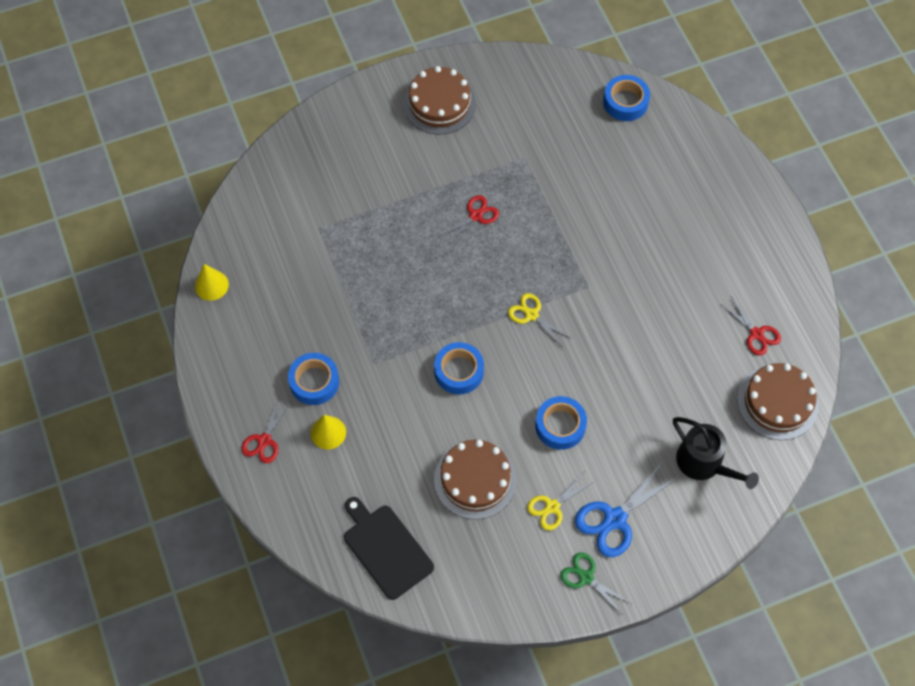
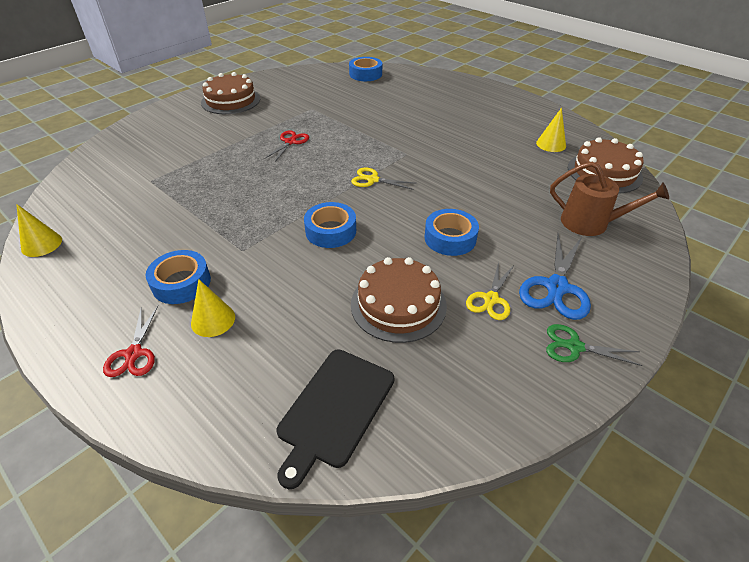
camera: 25 degrees left, 20 degrees down
(386, 549) = (335, 409): black cutting board -> black cutting board turned 90 degrees counterclockwise
(704, 463) = (590, 223): black watering can -> brown watering can
(756, 334) = (551, 144): red scissors -> yellow cone

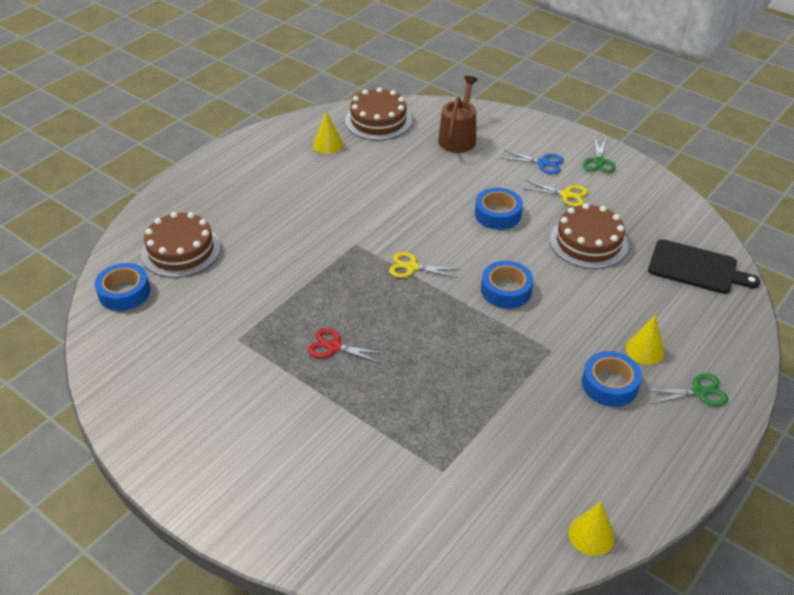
camera: 95 degrees left, 0 degrees up
(133, 354) = (699, 392): red scissors -> green scissors
(231, 100) = (204, 440): brown cake -> brown cake (181, 250)
(372, 180) = (412, 267): yellow scissors -> yellow scissors turned 90 degrees clockwise
(556, 287) = (543, 163): blue scissors -> blue scissors, size x0.63

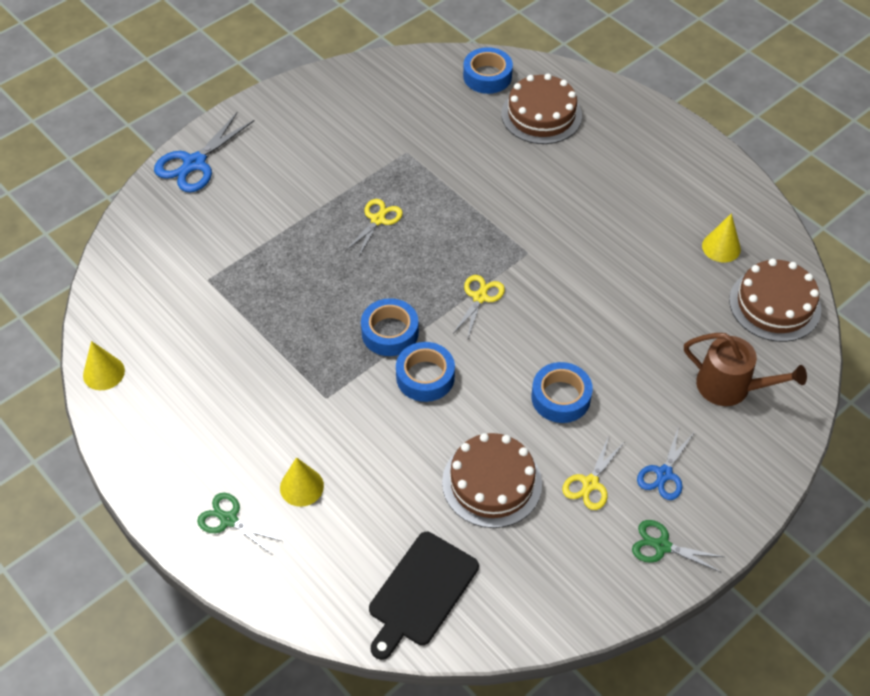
camera: 100 degrees right, 10 degrees up
(272, 527) = (194, 163): none -> blue scissors
(334, 347) = (378, 220): red scissors -> yellow scissors
(610, 384) = (264, 438): blue tape -> blue tape (390, 332)
(699, 392) = (228, 520): green scissors -> green scissors turned 120 degrees clockwise

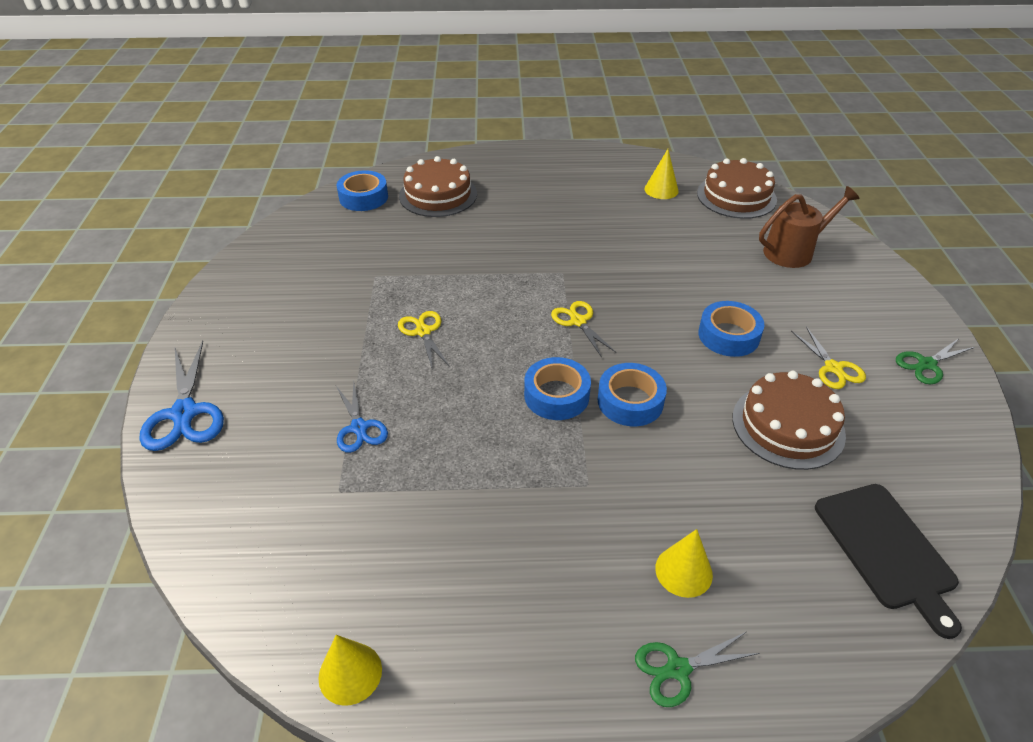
camera: 50 degrees left, 10 degrees down
(664, 474) = (853, 325): blue scissors -> blue scissors (359, 428)

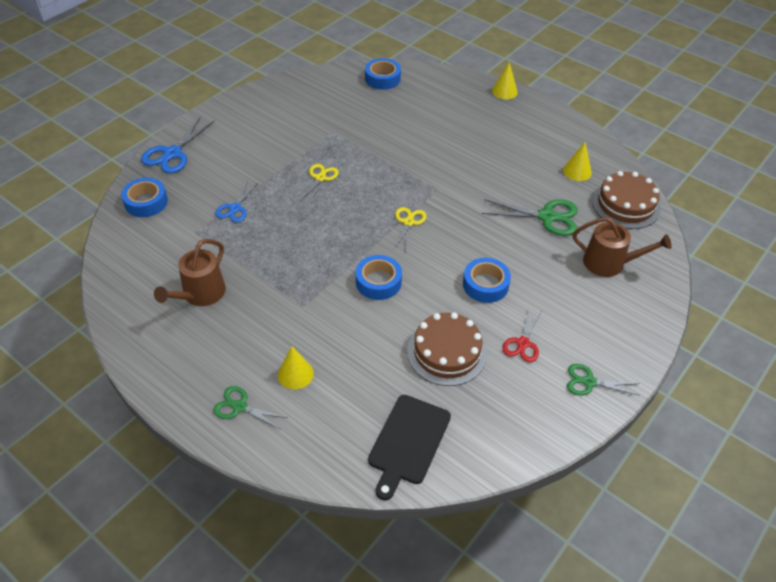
camera: 40 degrees right, 5 degrees up
(350, 673) = (119, 308): yellow cone -> yellow cone (504, 91)
(438, 195) = (427, 99): brown cake -> none
(445, 564) = (200, 294): none -> brown watering can
(556, 395) = (345, 254): blue tape -> blue tape (146, 202)
(692, 242) = (547, 217): none -> green scissors
(833, 368) = (523, 343): yellow scissors -> red scissors

